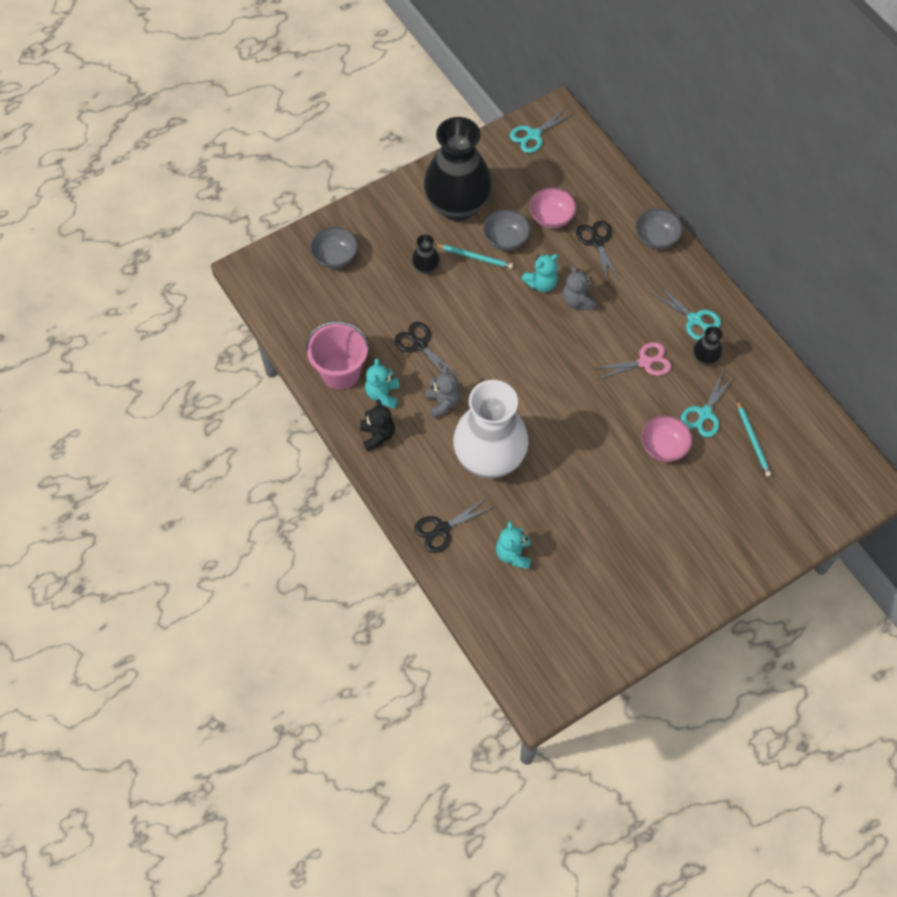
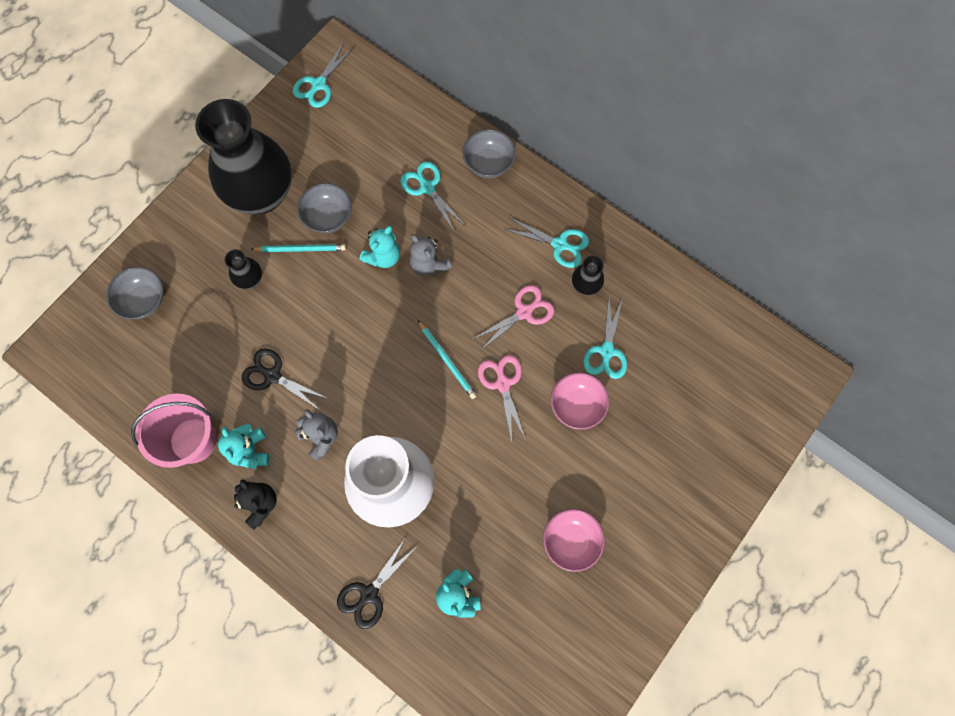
camera: 20 degrees left, 10 degrees up
(551, 217) = (369, 175): pink bowl -> pink bowl (571, 541)
(597, 242) = (427, 188): black scissors -> turquoise scissors
(607, 411) = (503, 384): none -> pink scissors
(753, 440) = (667, 364): turquoise pencil -> turquoise pencil (447, 361)

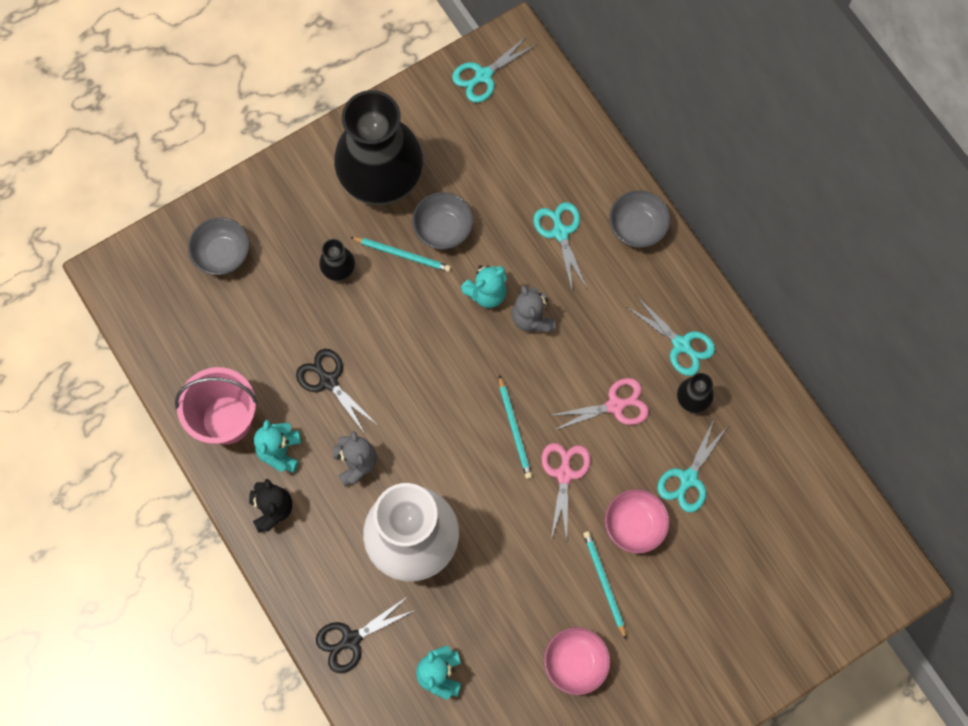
camera: 20 degrees right, 0 degrees up
(570, 463) = (604, 583): none -> turquoise pencil

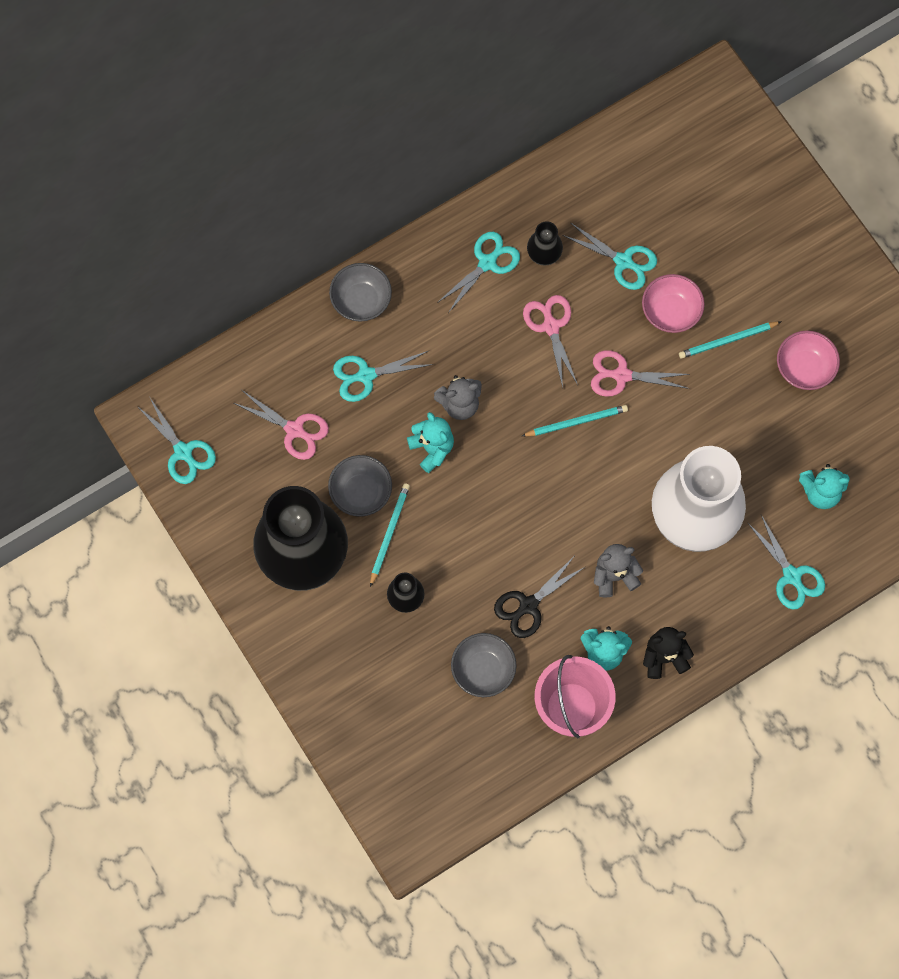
camera: 90 degrees left, 0 degrees up
(222, 254) = (387, 721): grey bowl -> grey bowl (483, 670)
(351, 639) = (792, 576): black scissors -> turquoise scissors
(505, 170) = (294, 430): none -> pink scissors

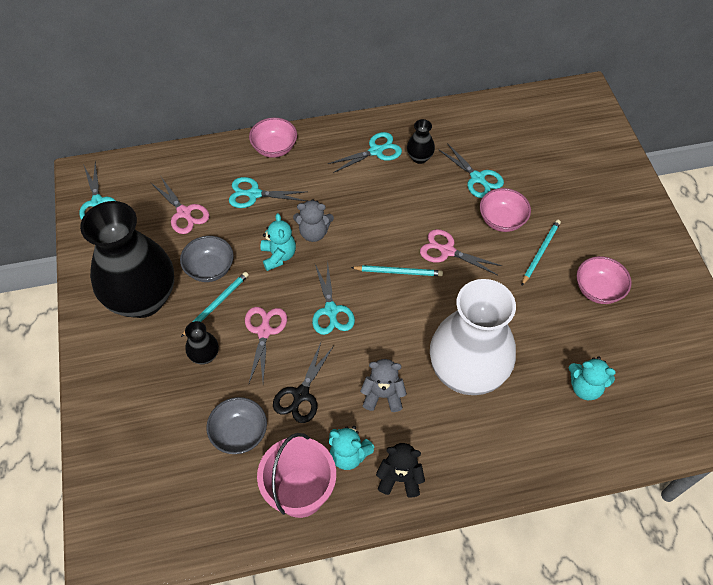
camera: 20 degrees right, 15 degrees down
(361, 301) = (274, 148): grey bowl -> pink bowl
(528, 605) = (301, 394): black scissors -> black scissors turned 45 degrees counterclockwise
(551, 326) = (405, 203): pink scissors -> pink scissors (264, 331)
(727, 340) = (540, 252): turquoise pencil -> turquoise pencil turned 120 degrees clockwise
(792, 576) = (538, 447): turquoise scissors -> turquoise scissors (331, 310)

